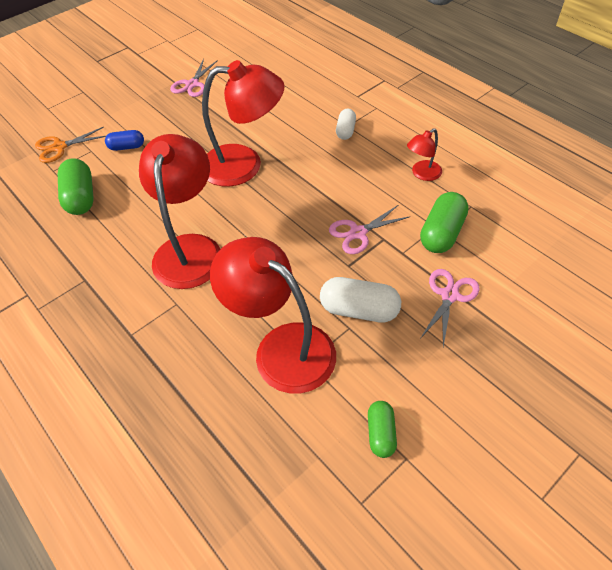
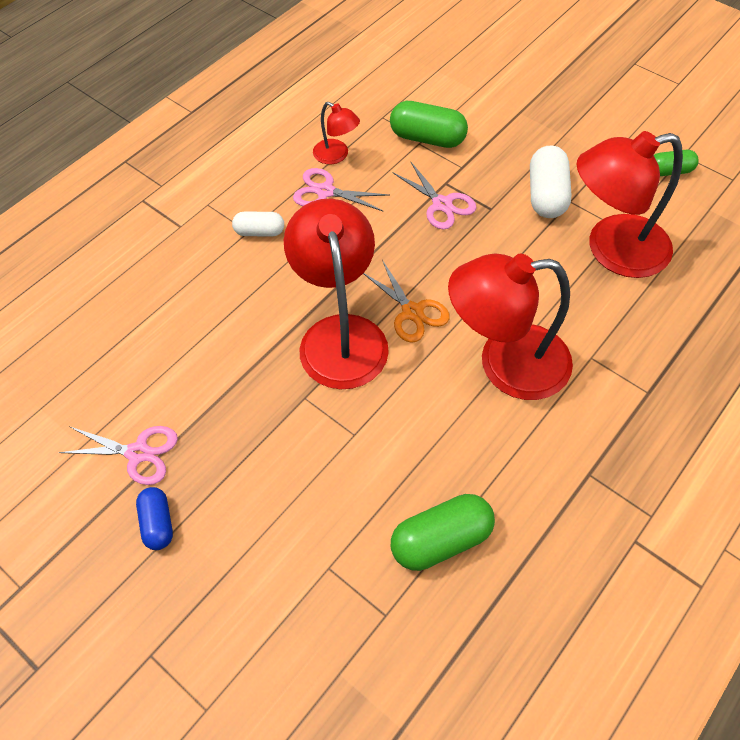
camera: 100 degrees left, 5 degrees up
(59, 147) = (324, 630): orange scissors -> orange scissors (412, 312)
(127, 147) = (314, 509): blue capsule -> blue capsule (158, 523)
(282, 347) = (612, 250): red lamp -> red lamp turned 45 degrees clockwise
(450, 295) = (508, 131): pink scissors -> pink scissors (325, 191)

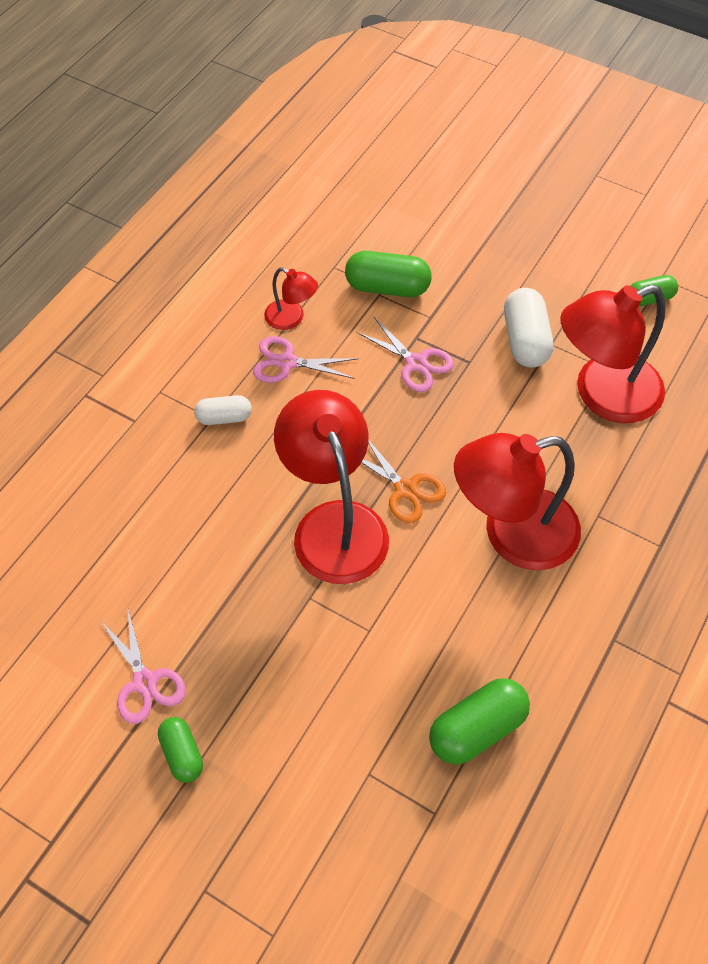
camera: 10 degrees left, 0 degrees up
(138, 453) = (144, 682): pink scissors -> pink scissors turned 60 degrees clockwise
(158, 523) = (182, 754): blue capsule -> green capsule

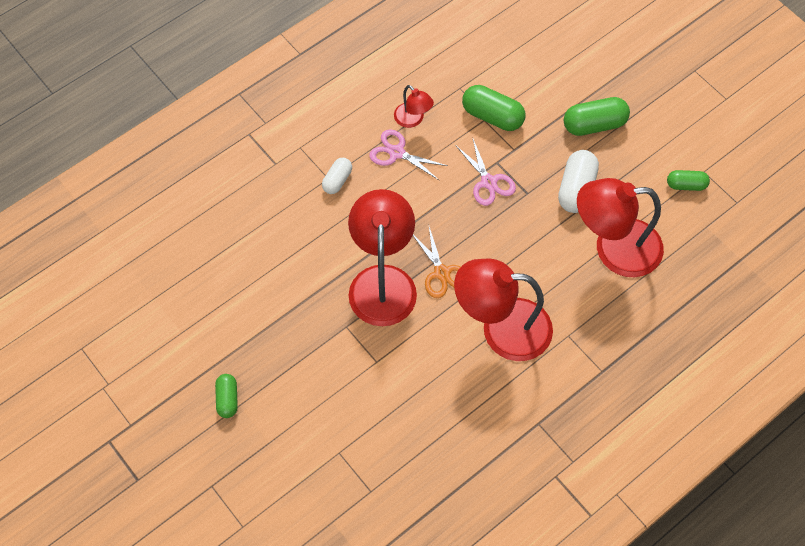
camera: 20 degrees right, 5 degrees up
(144, 682) = (220, 346): pink scissors -> none
(224, 417) = (337, 180): white capsule -> white capsule turned 75 degrees counterclockwise
(477, 729) = (420, 449): green capsule -> green capsule (594, 125)

